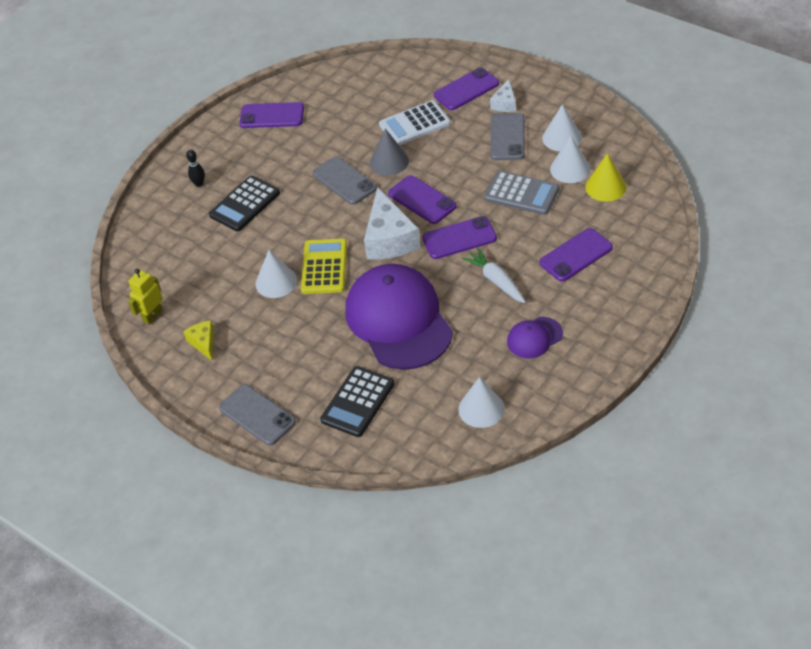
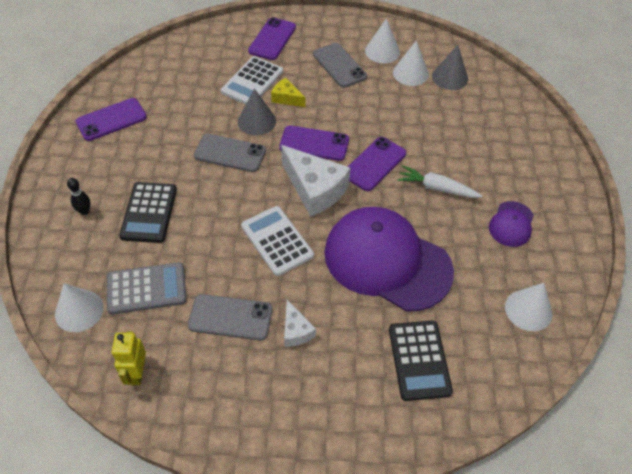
camera: 40 degrees left, 5 degrees up
(203, 343) = (217, 376): yellow cheese -> yellow cheese (286, 98)
(257, 415) = (335, 427): grey phone -> grey phone (230, 317)
(276, 282) = (242, 276): white cone -> white cone (79, 310)
(324, 267) = (277, 241): yellow calculator -> white calculator
(505, 103) = (313, 40): white cheese -> white cheese (296, 331)
(521, 194) = (391, 107): grey calculator -> grey calculator (146, 289)
(576, 255) = (478, 140): purple phone -> none
(605, 187) = (450, 77): yellow cone -> grey cone

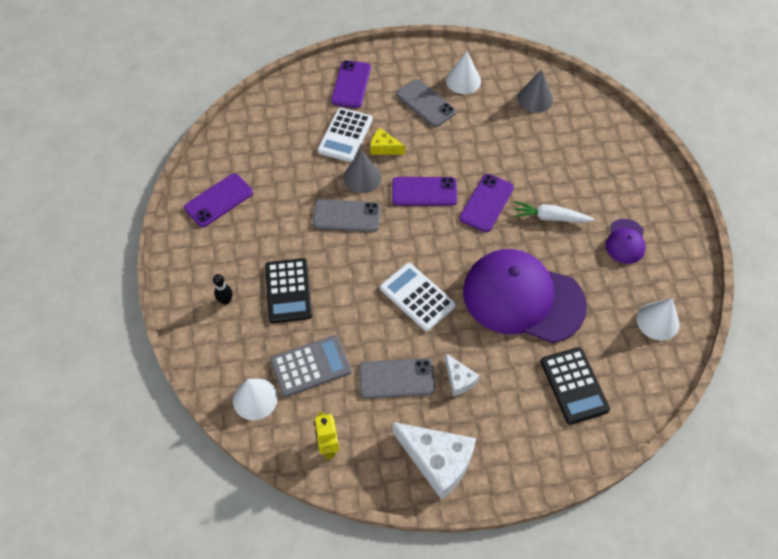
camera: 10 degrees left, 5 degrees up
(315, 189) = (438, 239): white cheese -> white cheese (437, 461)
(410, 73) = (496, 100): white cone -> none

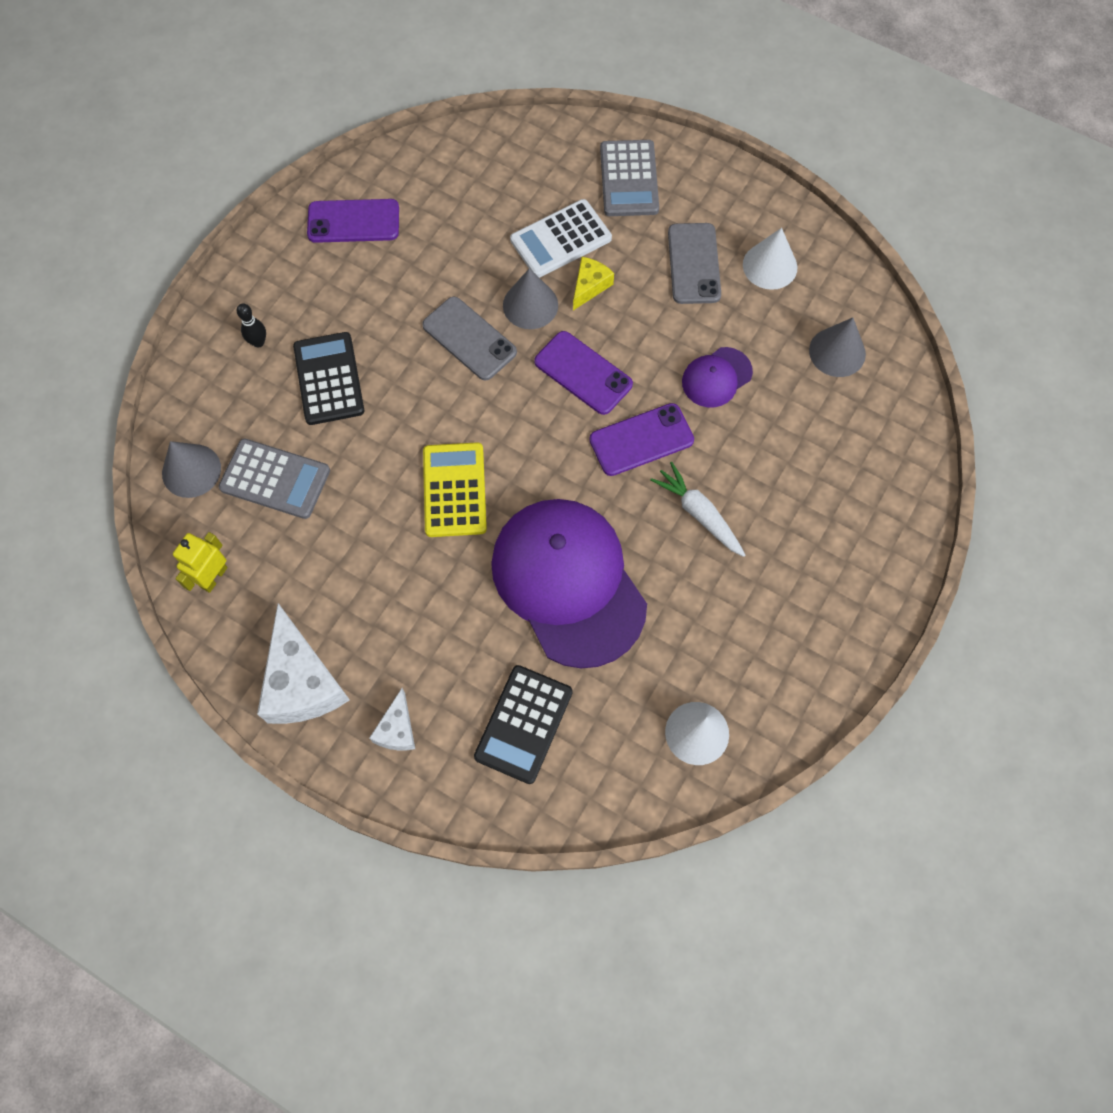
camera: 40 degrees right, 10 degrees up
(255, 399) = (191, 470): white cone -> grey cone
(288, 291) = (329, 379): black calculator -> black calculator turned 135 degrees clockwise
(351, 84) = (629, 179): purple phone -> grey calculator
(384, 148) = (589, 286): yellow cheese -> yellow cheese turned 60 degrees clockwise
(396, 378) = (346, 562): grey phone -> none
(417, 297) = (454, 490): white calculator -> yellow calculator
(459, 379) = (408, 616): white cheese -> white cheese (397, 729)
(625, 241) = (760, 611): purple cap -> purple cap (716, 377)

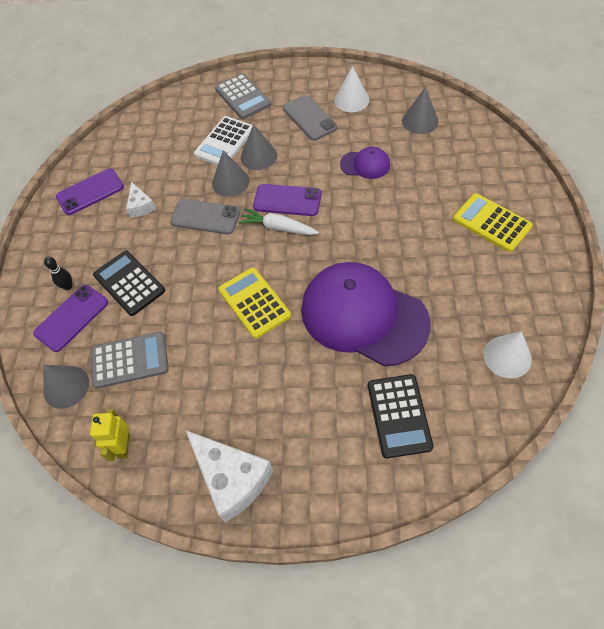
camera: 25 degrees left, 10 degrees down
(397, 729) = (318, 470): white cheese -> white cheese (140, 206)
(589, 286) = (258, 156): yellow cheese -> grey cone
(641, 440) = (347, 216): purple phone -> purple phone (71, 318)
(699, 514) = (410, 237): white carrot -> white carrot (278, 228)
(716, 377) = (365, 165): purple cap -> purple cap turned 105 degrees counterclockwise
(814, 555) = (491, 223): none -> yellow calculator

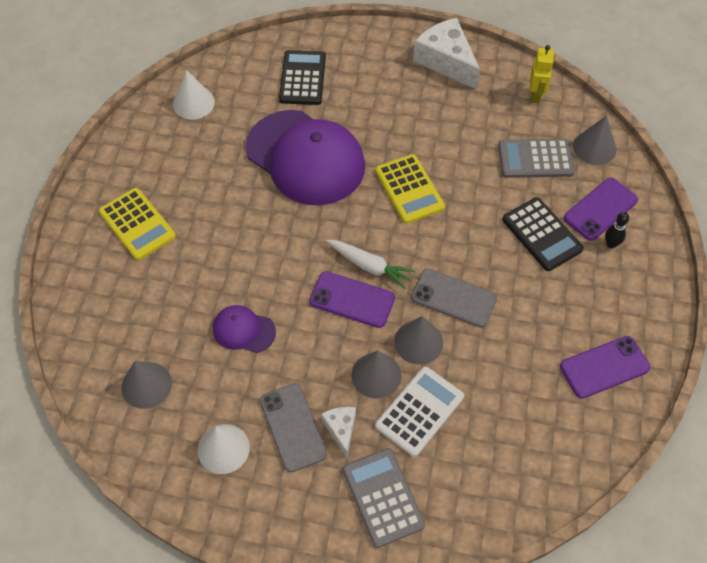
camera: 175 degrees left, 0 degrees up
(140, 206) = (535, 331): white cheese -> white cheese (341, 429)

